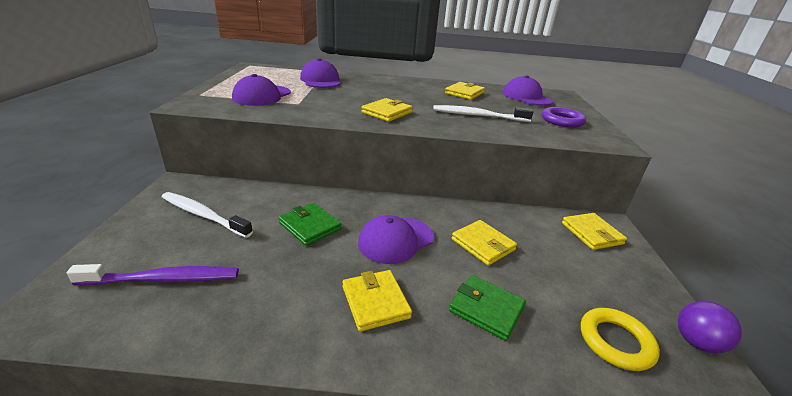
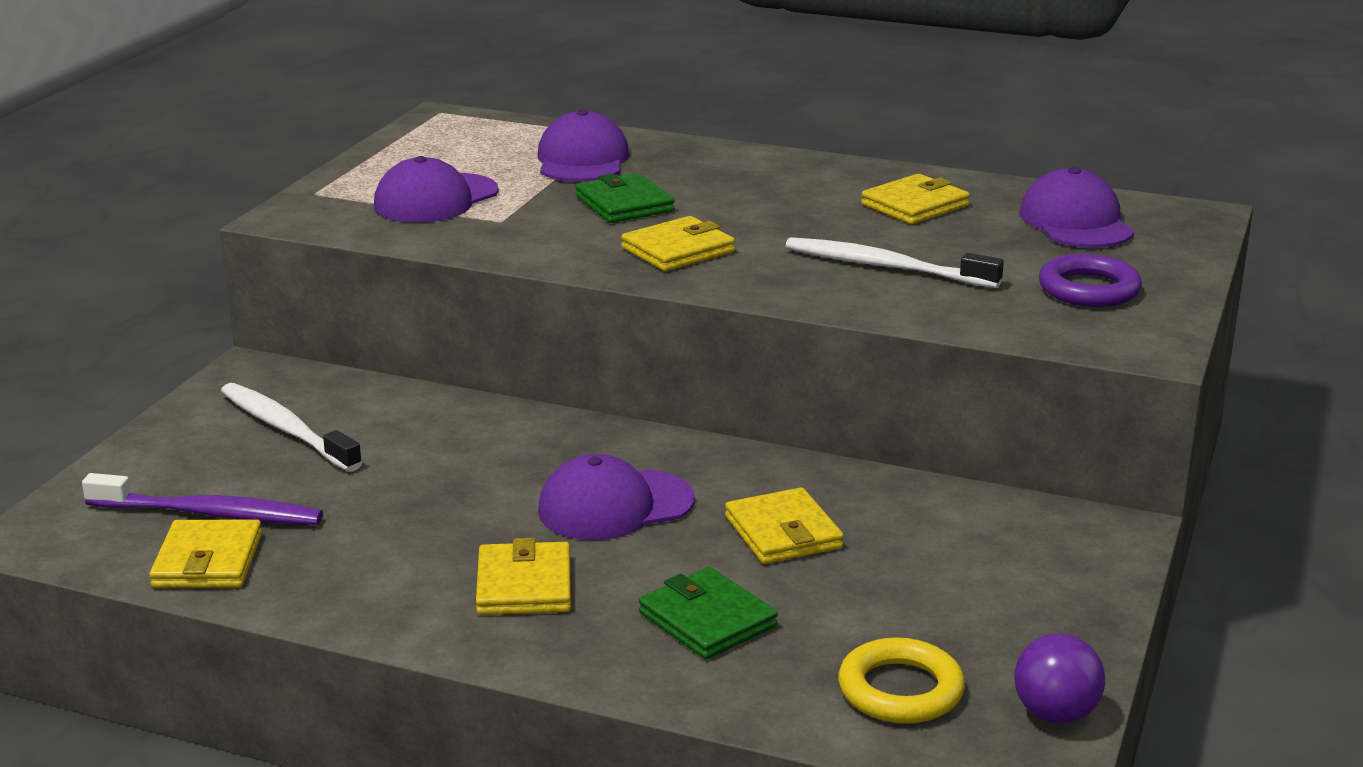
camera: 20 degrees right, 5 degrees down
(310, 226) = (467, 466): green wallet -> green wallet (624, 204)
(591, 233) = (1046, 542): yellow wallet -> yellow wallet (208, 561)

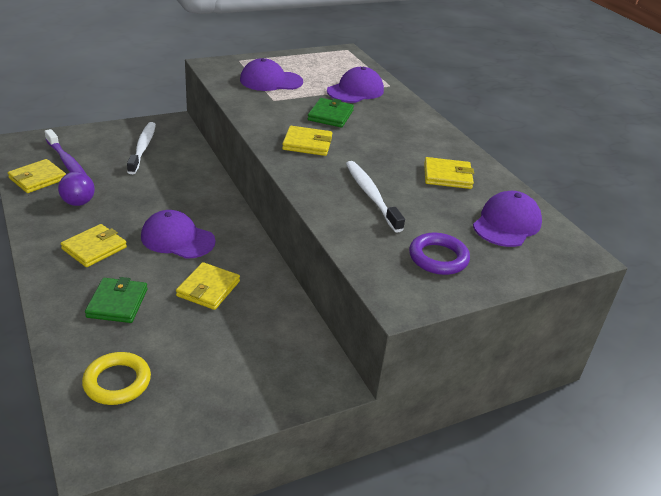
camera: 40 degrees right, 10 degrees up
(1055, 714) = (145, 440): purple ball -> purple ball (78, 203)

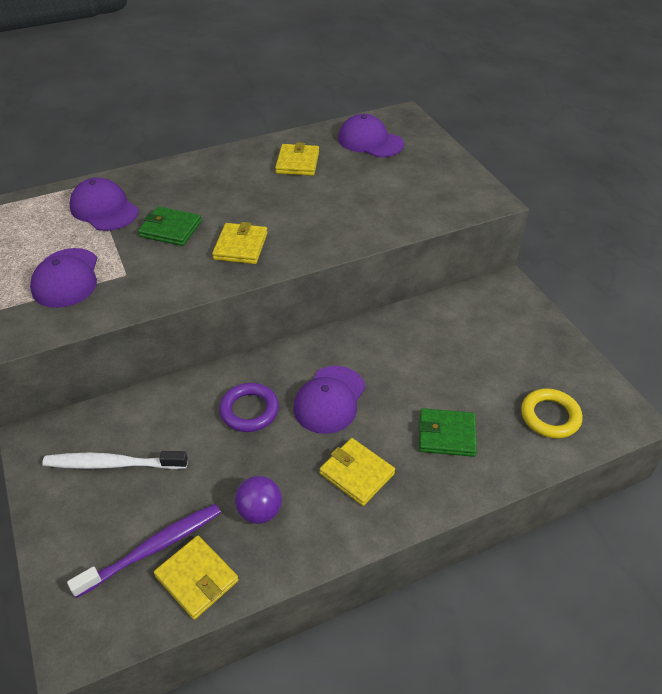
camera: 85 degrees left, 10 degrees up
(208, 289) = (409, 367): yellow wallet -> none
(371, 195) = (340, 207): white toothbrush -> none
(438, 258) = (428, 178): purple ring -> purple ring (249, 410)

